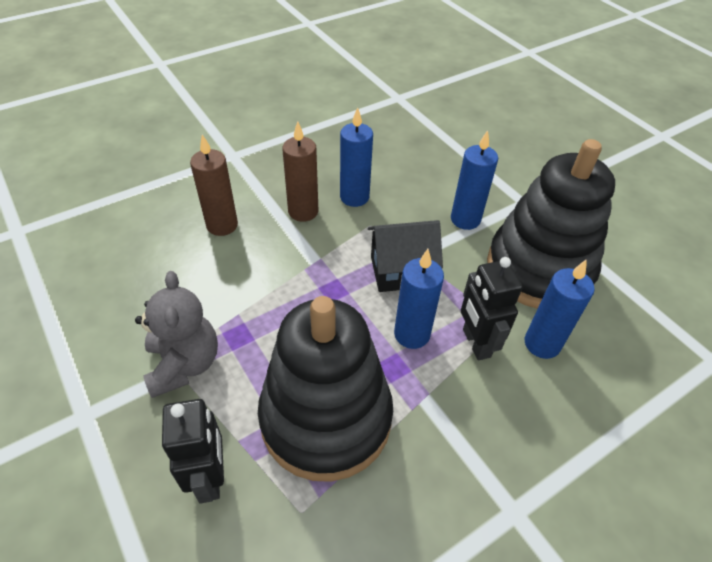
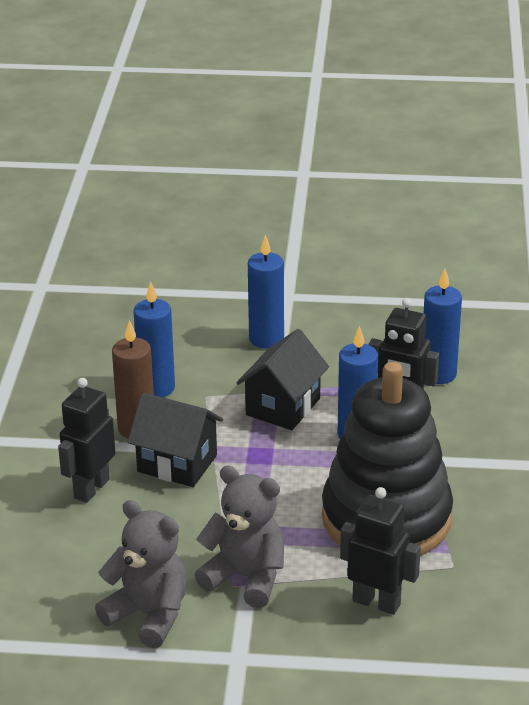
camera: 50 degrees left, 15 degrees down
(105, 331) = (148, 615): none -> grey teddy bear
(222, 225) = (91, 488): brown candle -> black robot
(284, 251) = (177, 463): none -> black house
(539, 269) = (367, 332): black stacking toy -> none

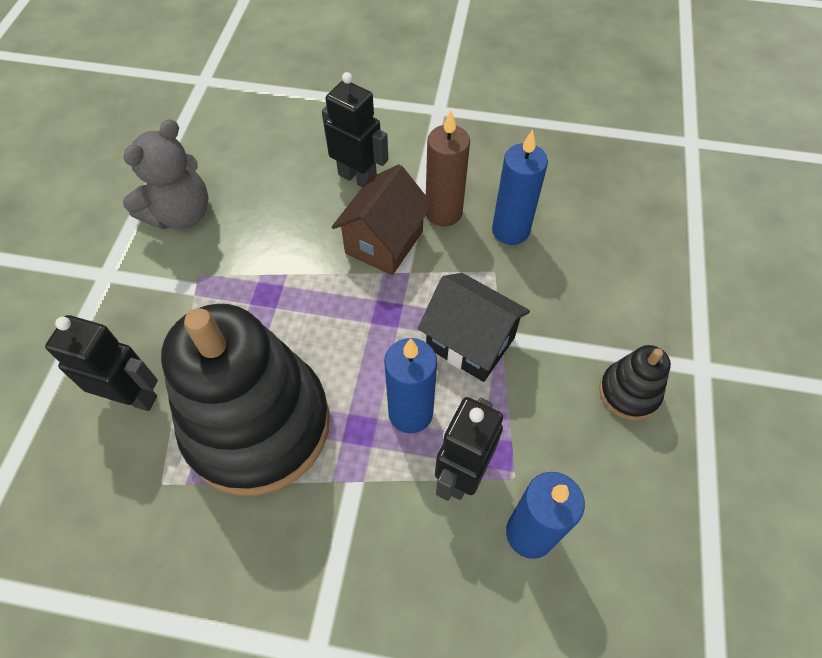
camera: 95 degrees right, 25 degrees up
(177, 463) = (384, 242): black house -> brown house
(245, 577) = (205, 287): grey teddy bear -> none
(266, 339) = (604, 337): blue candle -> none
(314, 329) = (629, 392): none -> black stacking toy
(376, 602) = (133, 396): black robot -> black robot turned 105 degrees counterclockwise

